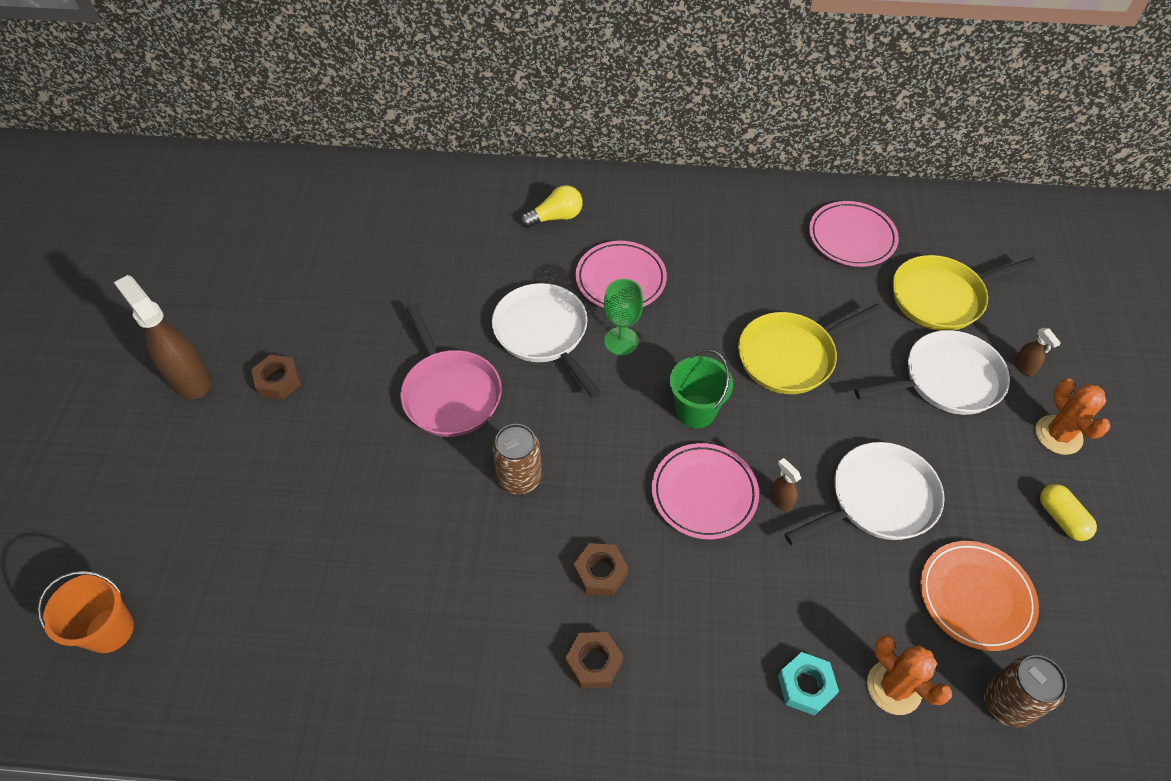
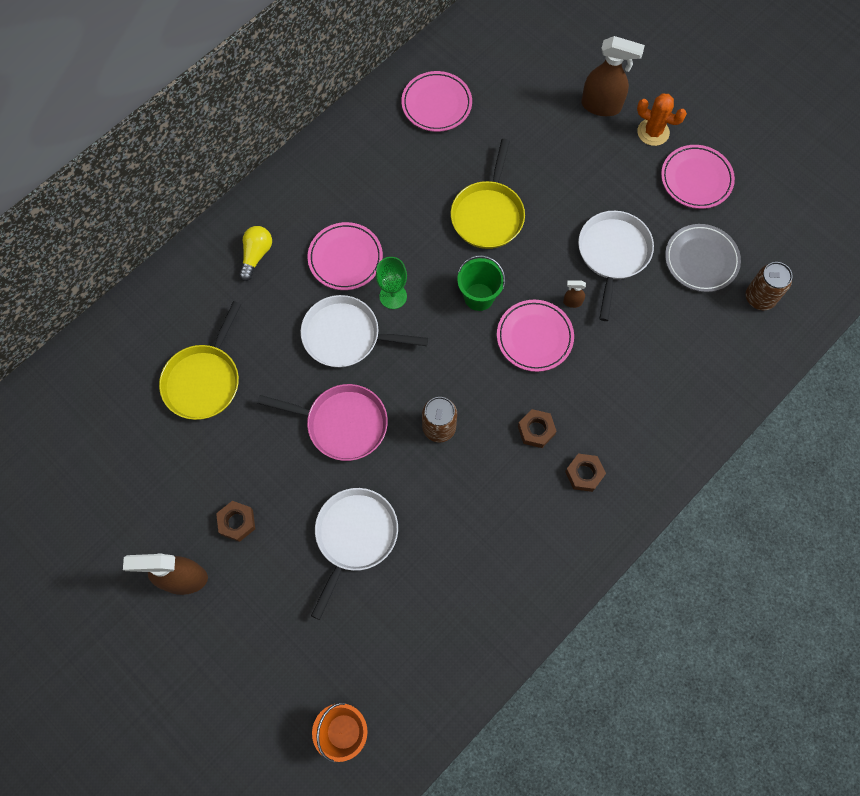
camera: 50 degrees left, 15 degrees up
(805, 686) = (679, 381): turquoise nut -> none
(894, 687) = (712, 341): orange cactus -> none
(941, 297) = (521, 100): yellow pan -> yellow pan (204, 381)
(947, 380) = (575, 151): white pan -> white pan (354, 536)
(975, 597) = (701, 260): orange plate -> grey plate
(1024, 367) = (601, 106): brown spray bottle -> brown spray bottle, size x2.26
(1061, 518) = (696, 179): yellow capsule -> pink plate

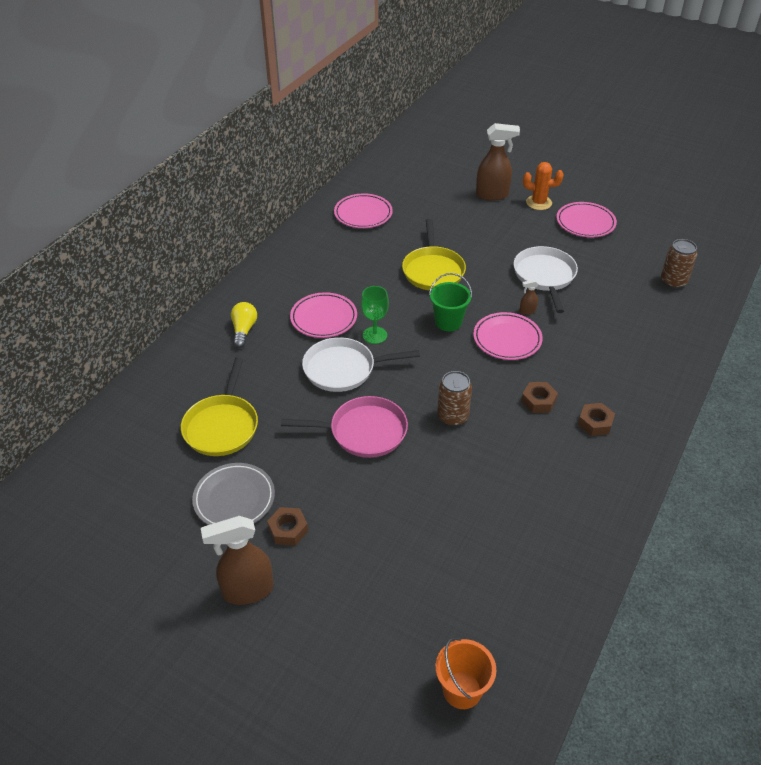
camera: 15 degrees left, 25 degrees down
(354, 536) = (408, 515): white pan -> none
(701, 260) = (615, 267): grey plate -> grey plate (234, 499)

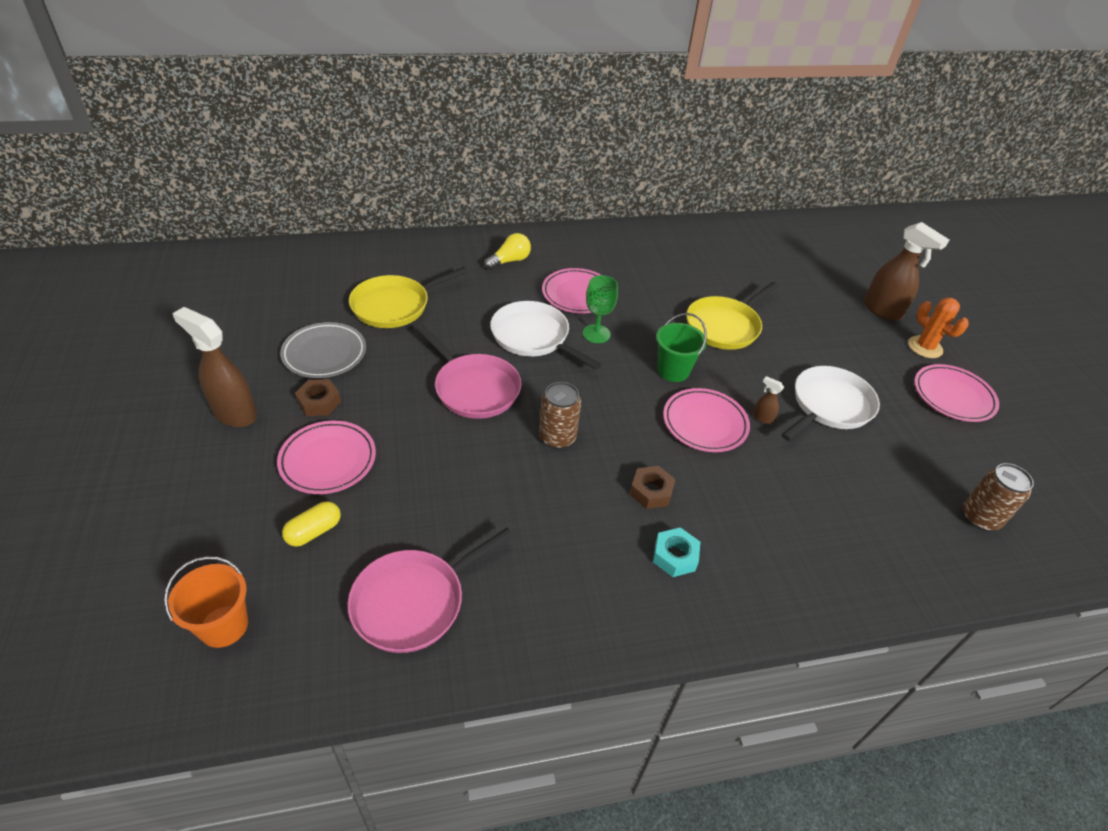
camera: 45 degrees right, 0 degrees up
(363, 214) = (731, 249): pink plate -> pink plate (328, 460)
(419, 597) = (314, 531): none -> yellow capsule
(526, 571) = (413, 602): none -> pink pan
(595, 423) = (675, 556): brown nut -> turquoise nut

